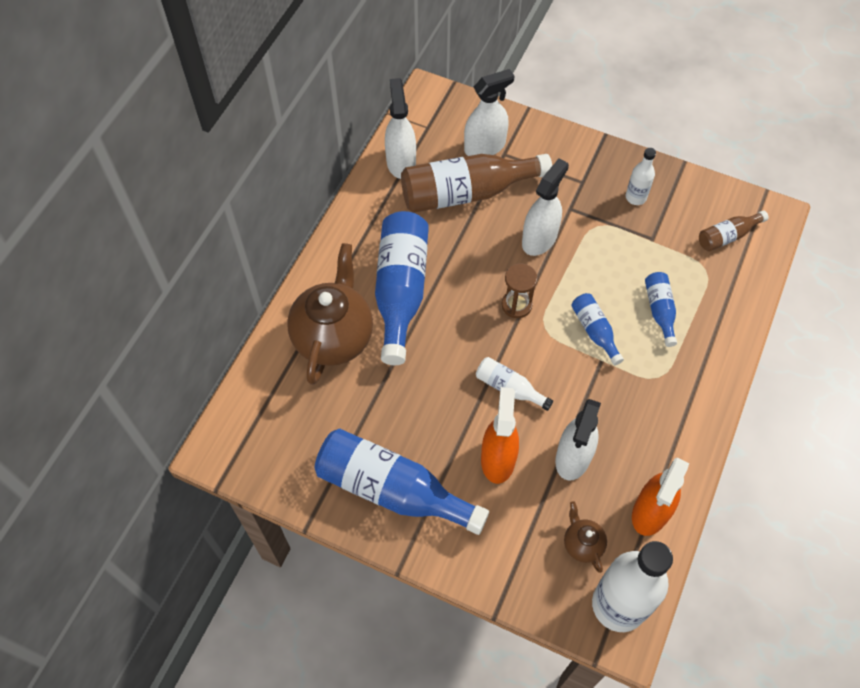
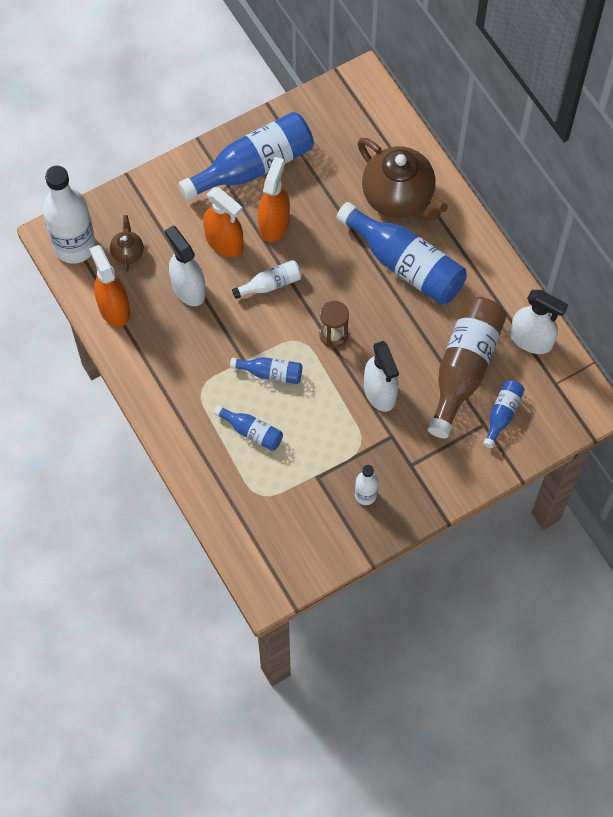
camera: 125 degrees right, 5 degrees up
(443, 427) = (274, 224): none -> orange spray bottle
(485, 147) = (502, 414): white spray bottle -> blue bottle
(582, 544) = (128, 252): brown teapot -> brown teapot turned 105 degrees counterclockwise
(727, 236) = (276, 536): brown bottle -> none

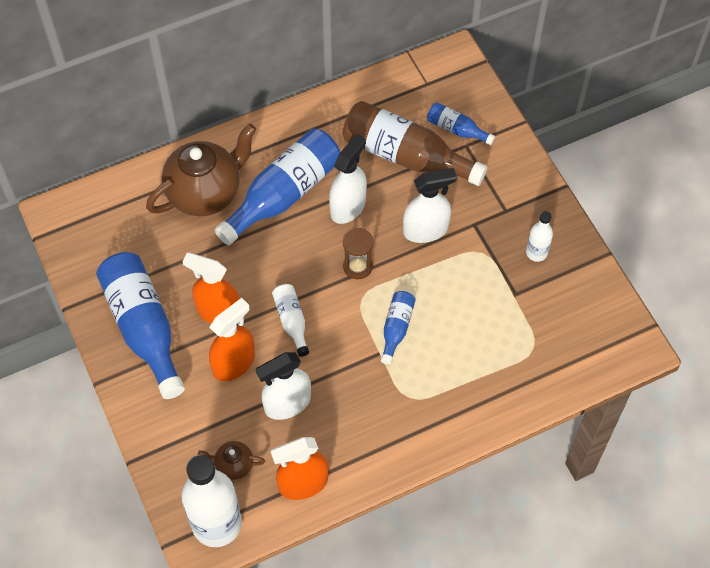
camera: 85 degrees left, 5 degrees down
(252, 432) = (462, 351): blue bottle -> none
(531, 340) = (379, 97): white spray bottle -> white spray bottle (348, 206)

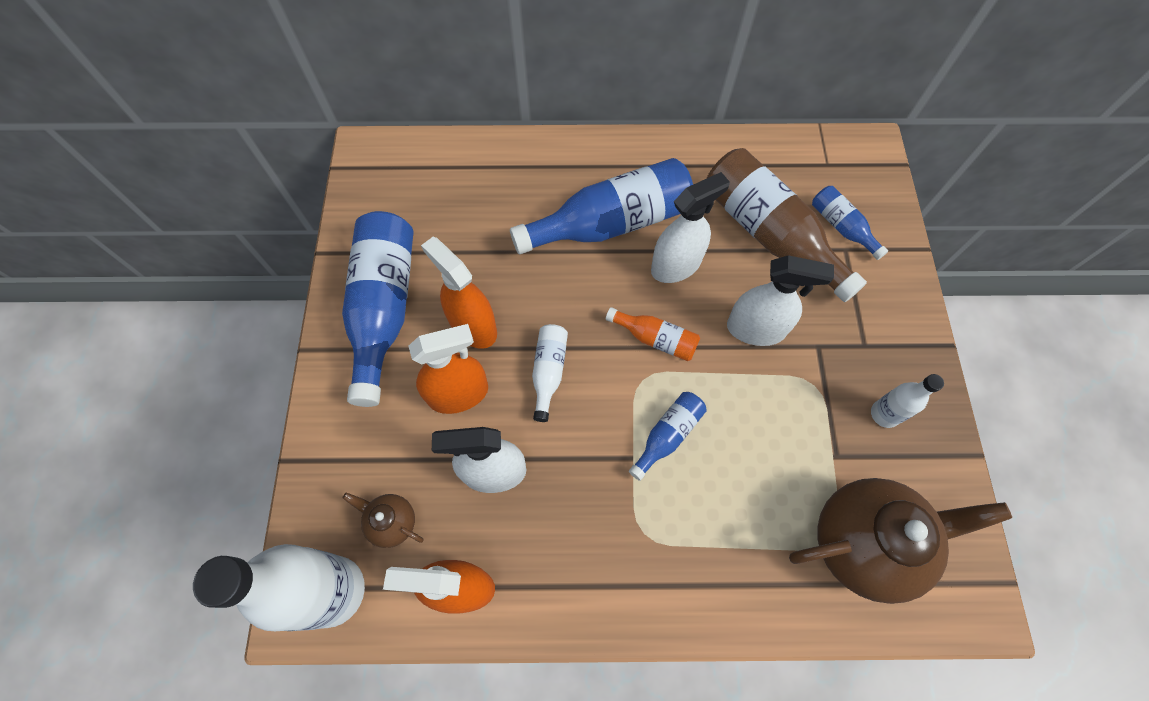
camera: 25 degrees right, 5 degrees up
(205, 193) = (527, 189): brown teapot -> brown teapot (864, 543)
(357, 266) = (655, 339): brown hourglass -> orange bottle

